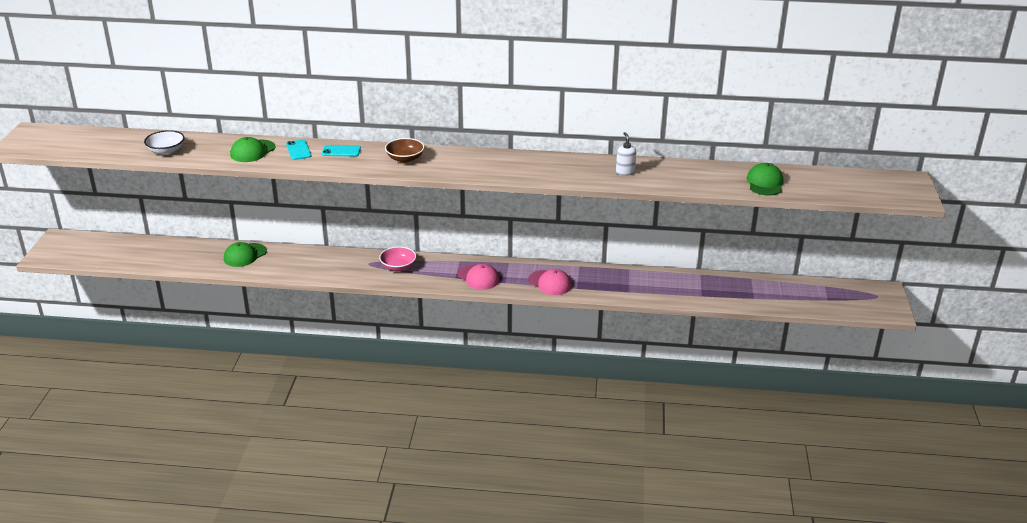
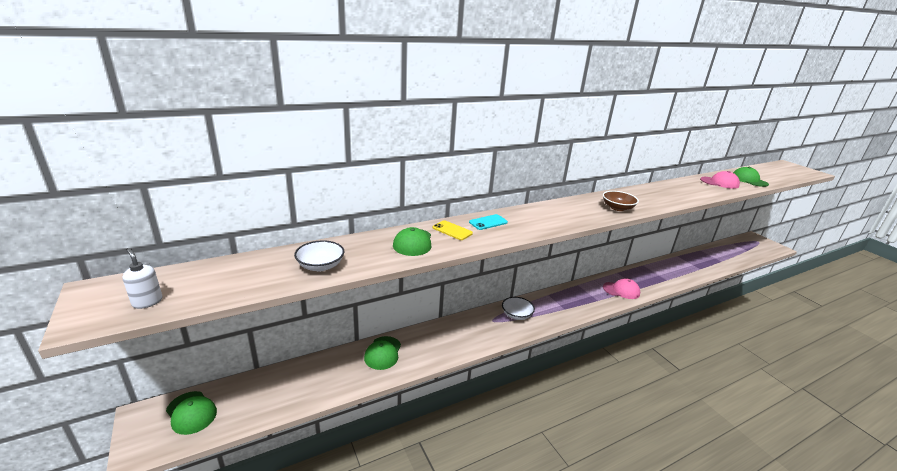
camera: 35 degrees left, 5 degrees down
(85, 246) = (191, 412): none -> green cap
(298, 150) = (452, 230): turquoise phone -> yellow phone
(398, 267) = (516, 315): pink bowl -> white bowl
(405, 158) = (545, 216): brown bowl -> brown bowl (617, 208)
(478, 277) = (577, 303): pink cap -> pink cap (719, 183)
(625, 172) = (681, 191): white soap dispenser -> white soap dispenser (147, 302)

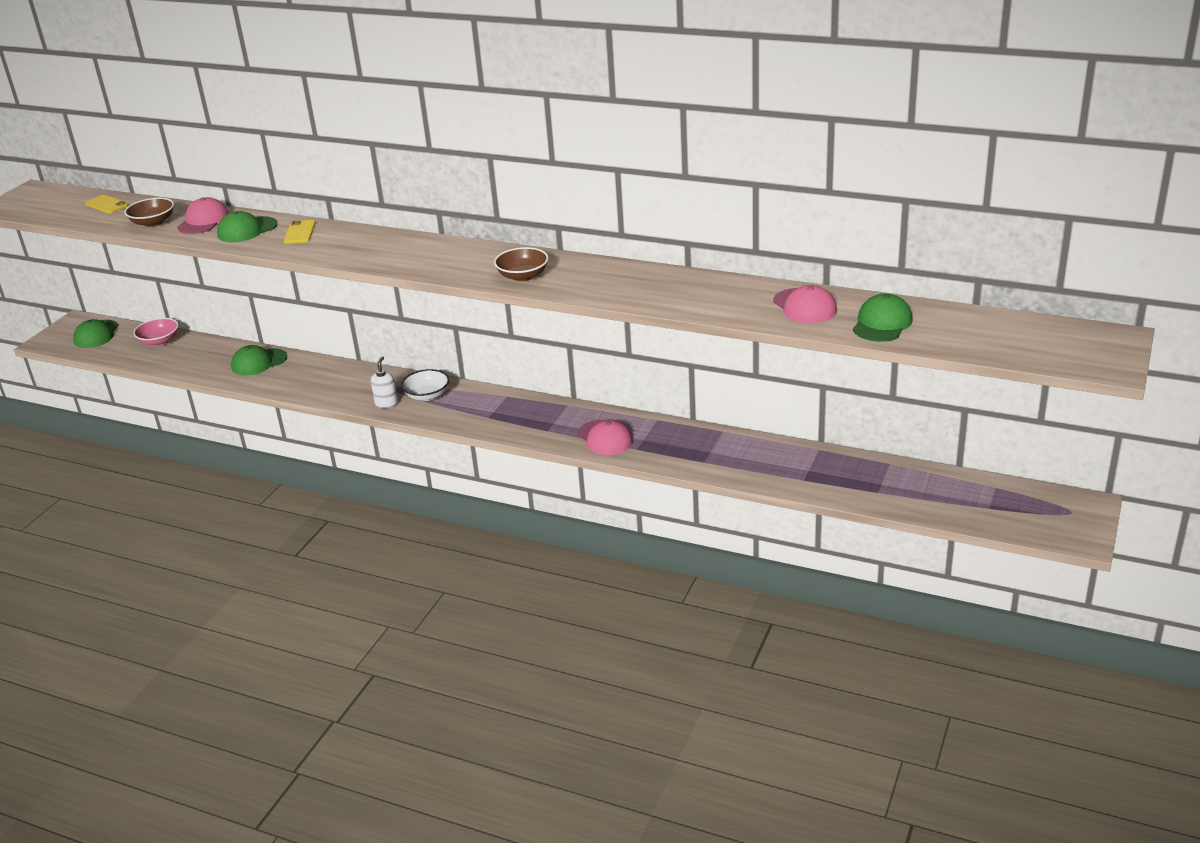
camera: 55 degrees right, 5 degrees up
(147, 302) = (37, 207): white soap dispenser -> white soap dispenser (386, 404)
(233, 270) = (106, 204): none -> yellow phone
(270, 383) = (159, 341): none -> pink bowl
(320, 266) = (153, 222): white bowl -> brown bowl
(363, 249) = (204, 221): none -> pink cap
(488, 222) = (348, 237): turquoise phone -> none

